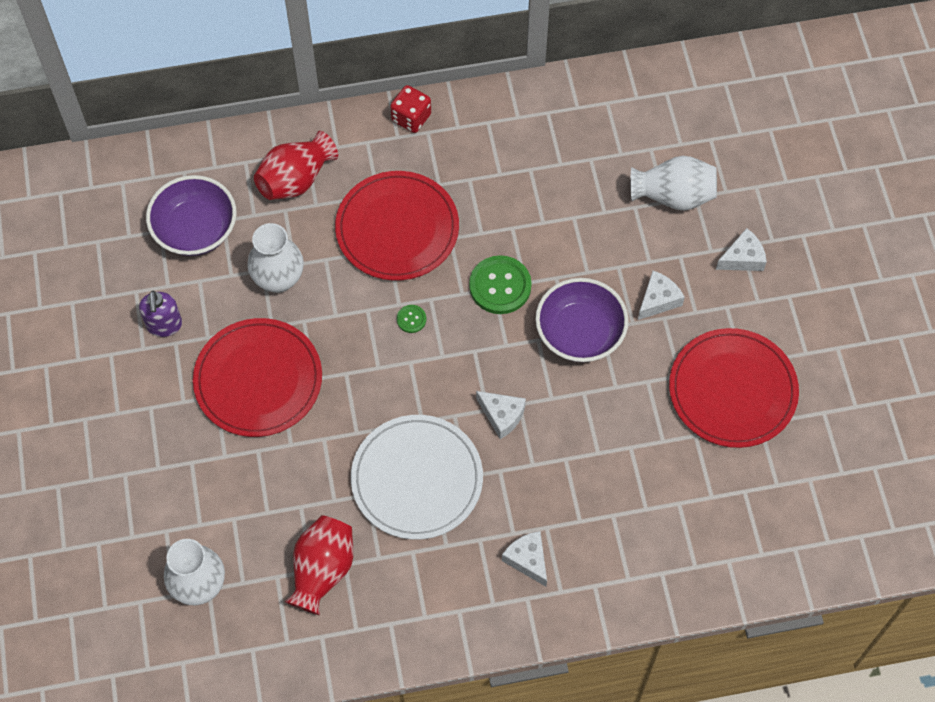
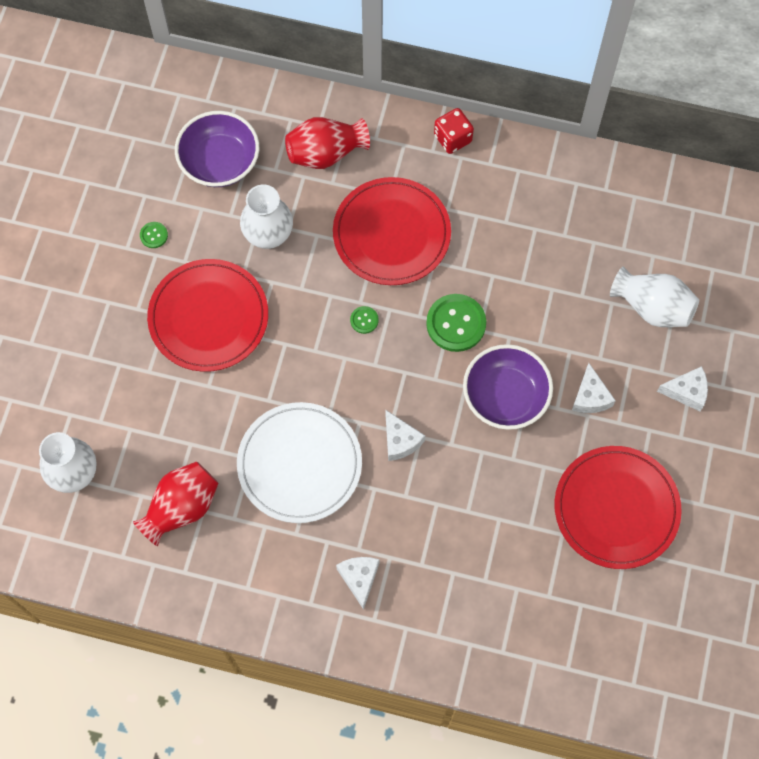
camera: 25 degrees right, 5 degrees up
(164, 325) = (154, 235): purple soap dispenser -> green button
(658, 300) = (590, 397): white cheese -> white cheese turned 105 degrees clockwise

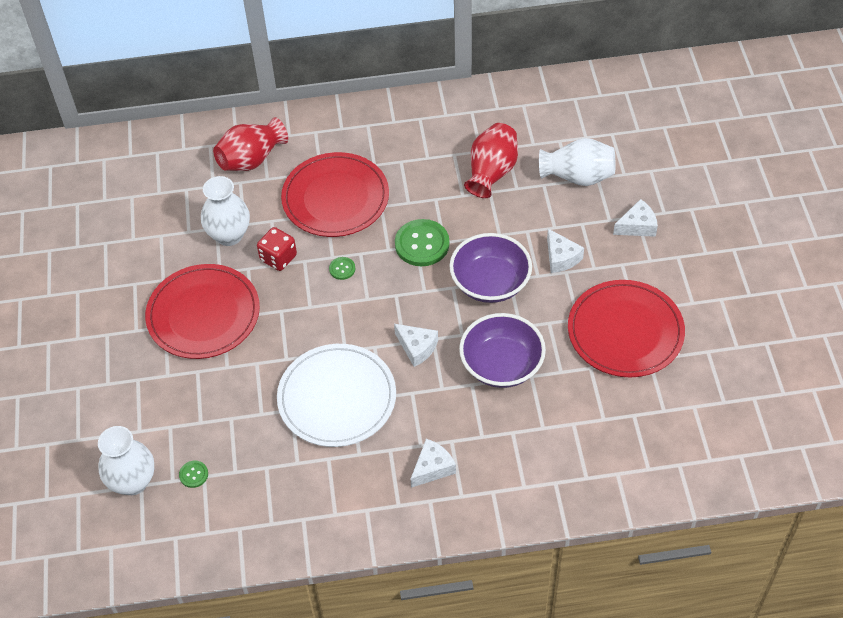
camera: 20 degrees left, 15 degrees down
(154, 235) = (126, 269): green button -> green button (193, 474)
(181, 508) = (245, 472): red vase -> red vase (491, 172)
(220, 162) = (162, 196): purple bowl -> purple bowl (501, 365)
(359, 578) = (432, 468): white cheese -> white cheese turned 75 degrees clockwise
(452, 138) = (354, 114): red dice -> red dice (278, 258)

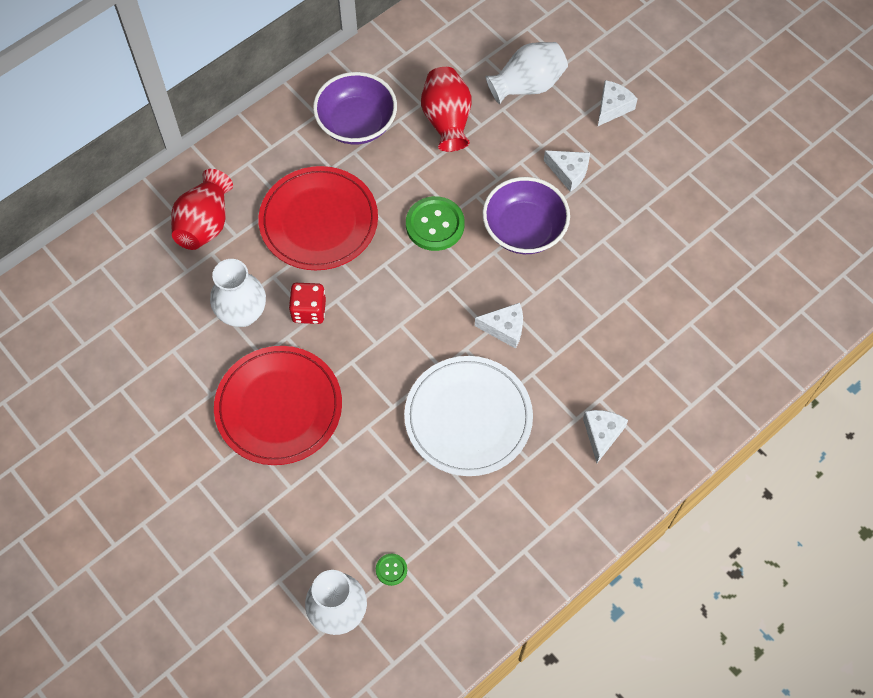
camera: 35 degrees left, 10 degrees up
(342, 269) = (378, 289): green button -> none
(501, 365) = (591, 303): purple bowl -> purple bowl (356, 123)
(625, 331) = (672, 213): red plate -> none

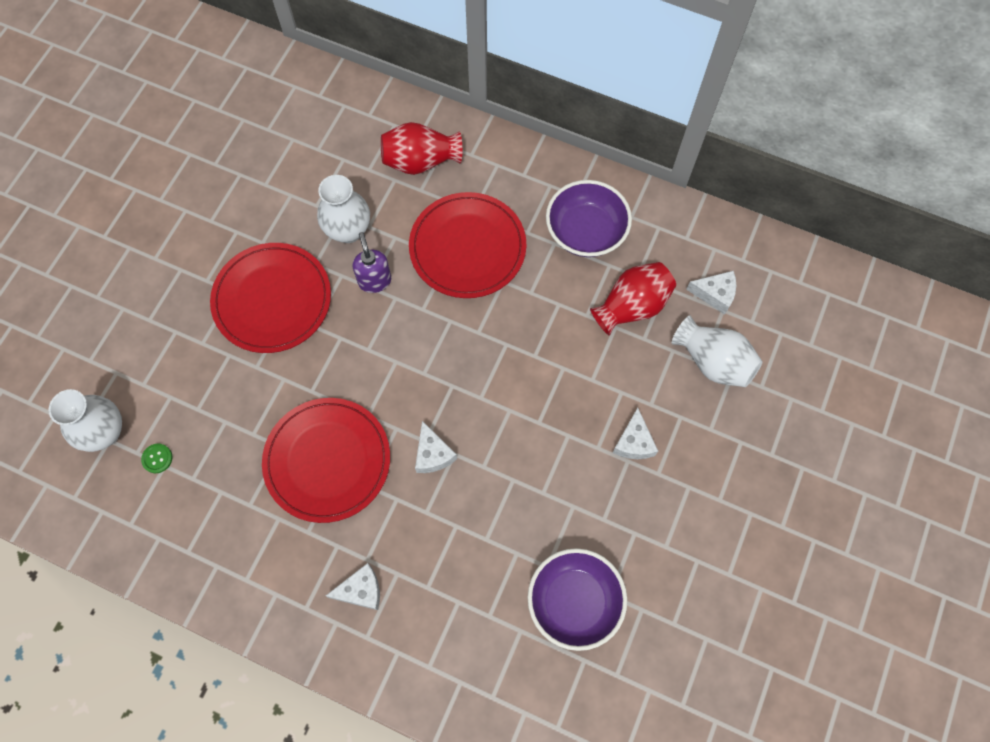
camera: 65 degrees right, 5 degrees up
(309, 311) = (374, 281): red dice -> purple soap dispenser
(435, 225) = (512, 345): green button -> none
(468, 418) = (327, 461): white plate -> red plate
(524, 229) = (547, 427): purple bowl -> purple bowl (574, 602)
(612, 107) = (734, 453): white cheese -> white cheese (715, 294)

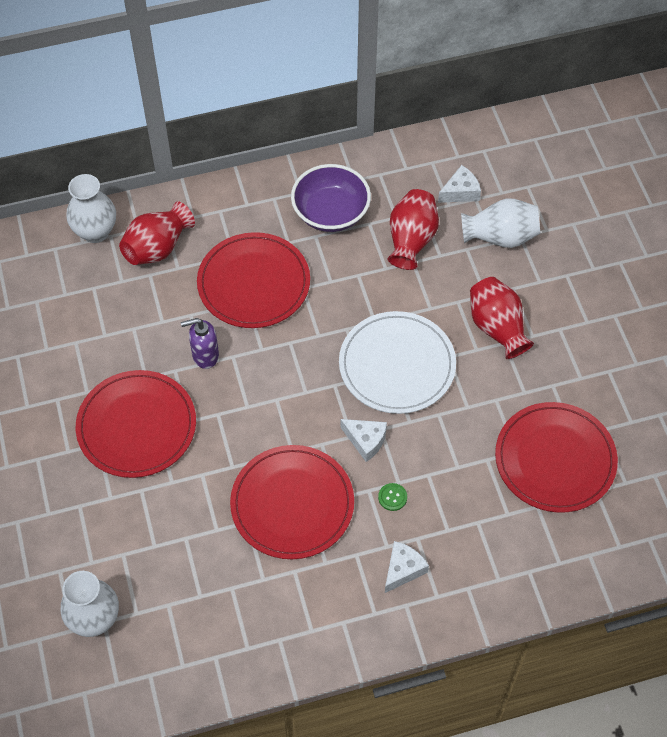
camera: 40 degrees left, 10 degrees down
(157, 458) = (157, 604): green button -> green button (392, 497)
(348, 230) = (148, 335): white vase -> white vase (95, 232)
(374, 281) = (205, 356): purple soap dispenser -> purple soap dispenser turned 45 degrees counterclockwise
(518, 408) = (397, 365): none -> white plate
(574, 602) = (555, 459): purple bowl -> red plate
(634, 442) = (497, 328): white cheese -> red vase

